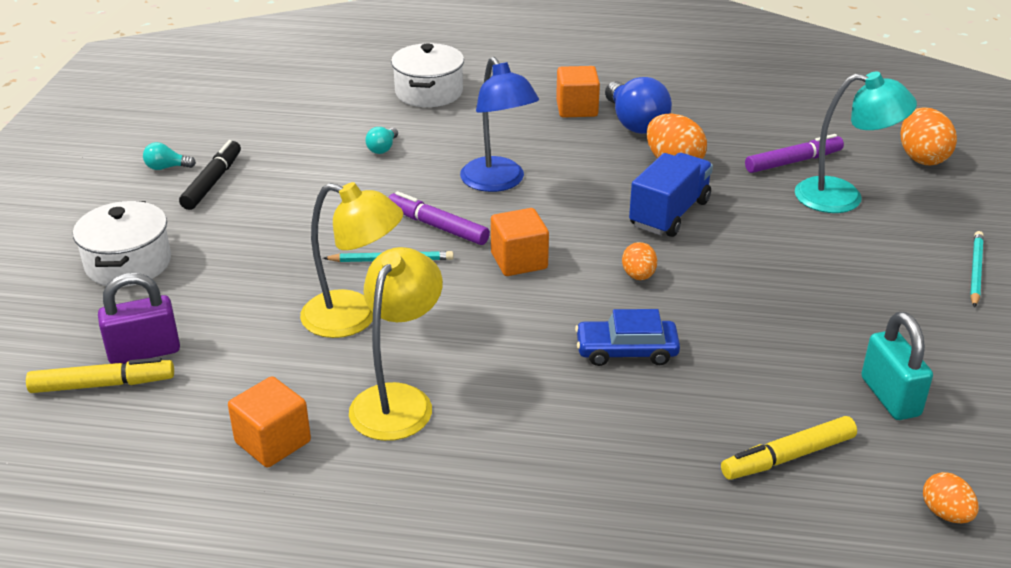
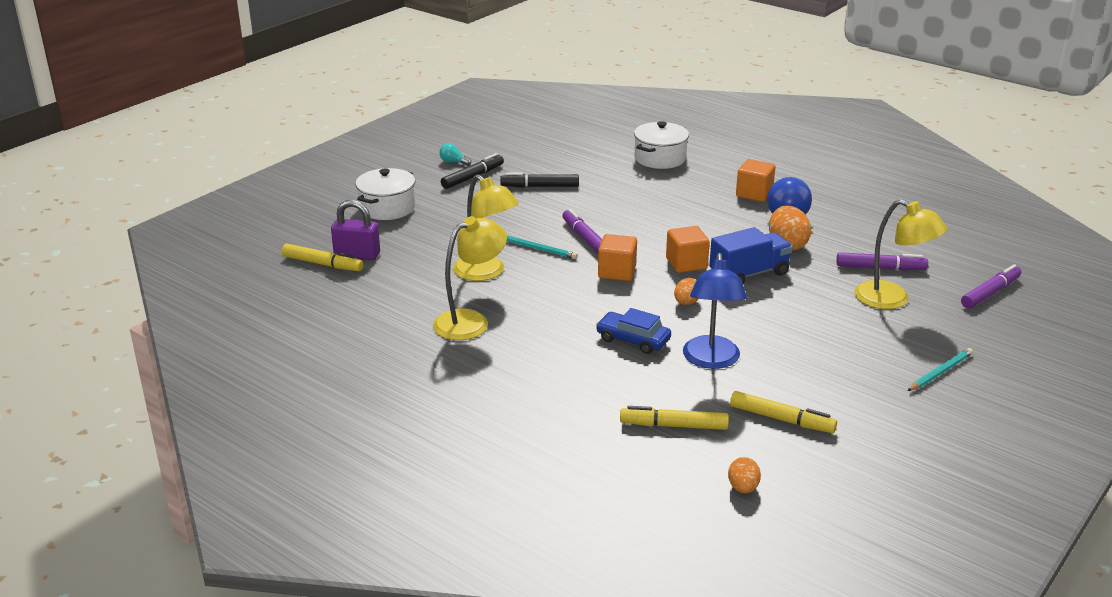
camera: 30 degrees right, 5 degrees down
(273, 442) = (384, 319): orange cube -> orange cube (686, 263)
(315, 170) = (540, 186): none -> black marker
(383, 148) = (595, 185): turquoise light bulb -> none
(498, 182) = (650, 224): blue lamp -> blue lamp (711, 360)
(843, 197) = (892, 300): turquoise lamp -> yellow lamp
(890, 397) = (781, 419): turquoise padlock -> yellow marker
(922, 158) = (990, 293): orange egg -> purple marker

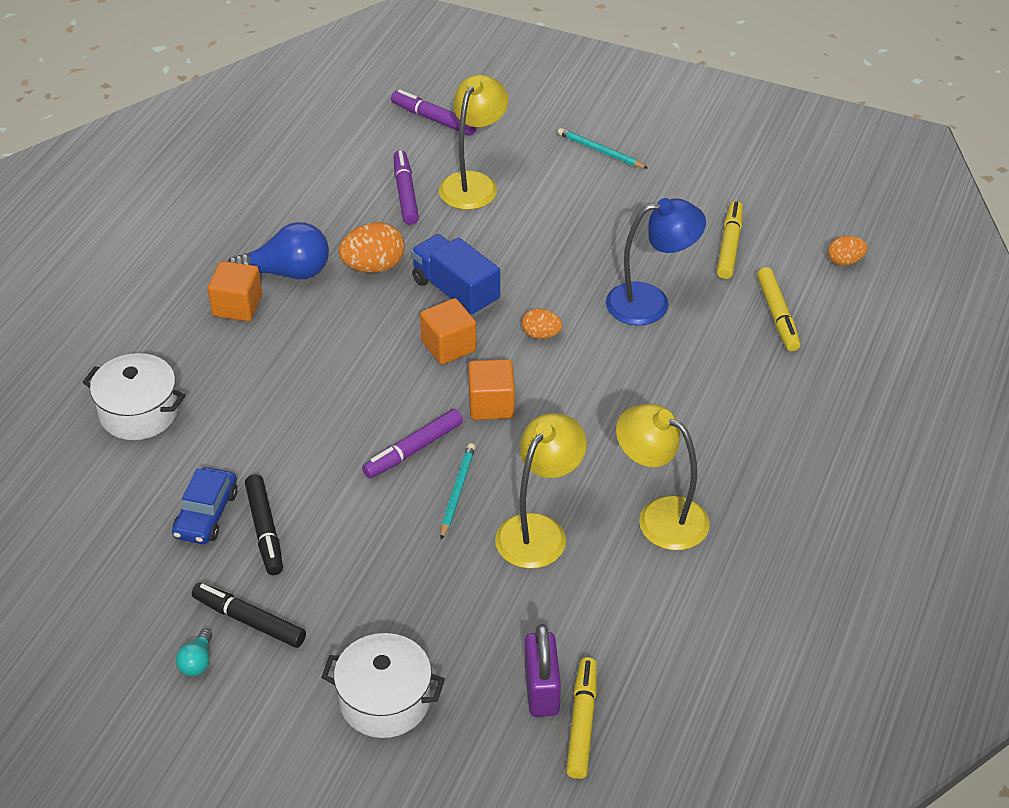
camera: 105 degrees left, 15 degrees up
(633, 340) = (638, 367): blue car -> blue car (206, 514)

